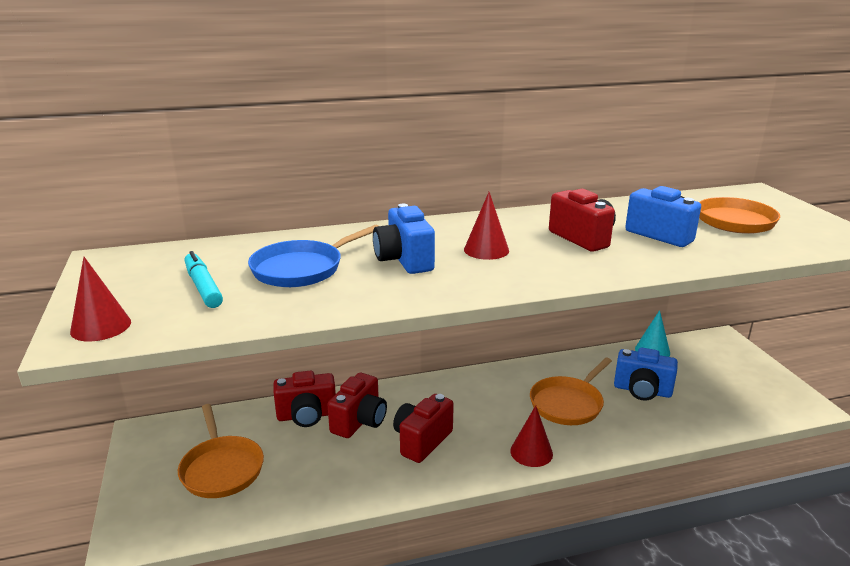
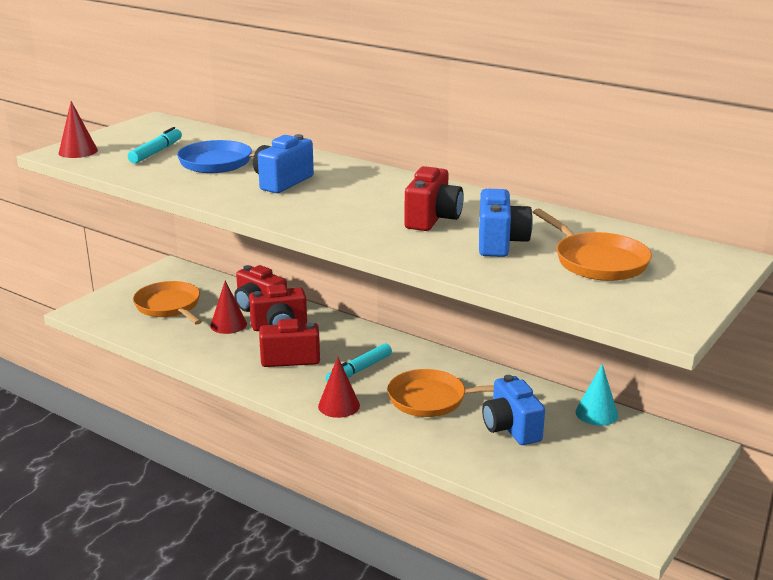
camera: 50 degrees right, 0 degrees up
(221, 468) = (169, 306): orange pan -> orange pan turned 120 degrees clockwise
(485, 415) = (359, 370): none -> turquoise marker
(486, 250) = (345, 197): red cone -> red cone (228, 325)

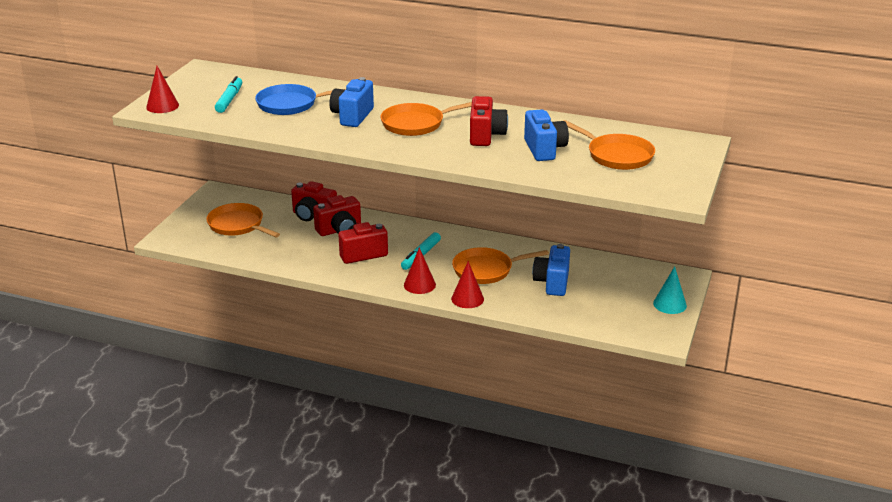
camera: 15 degrees left, 5 degrees up
(228, 325) = (297, 234): red cone -> red cone (467, 299)
(353, 197) = (416, 124): none -> orange pan
(511, 428) = (552, 283): blue camera -> blue camera turned 45 degrees clockwise
(596, 413) = (607, 263): turquoise cone -> turquoise cone (669, 304)

